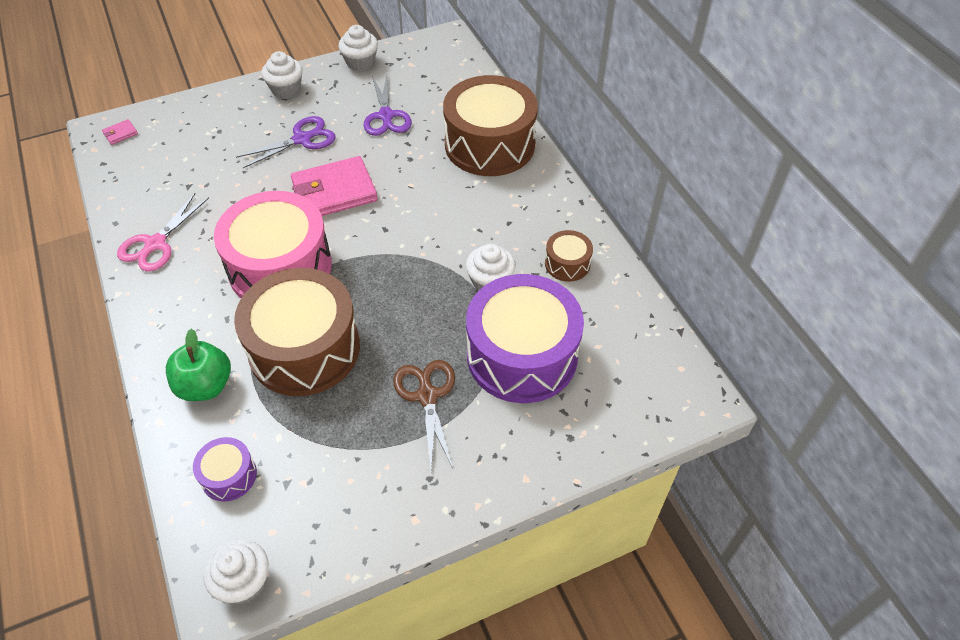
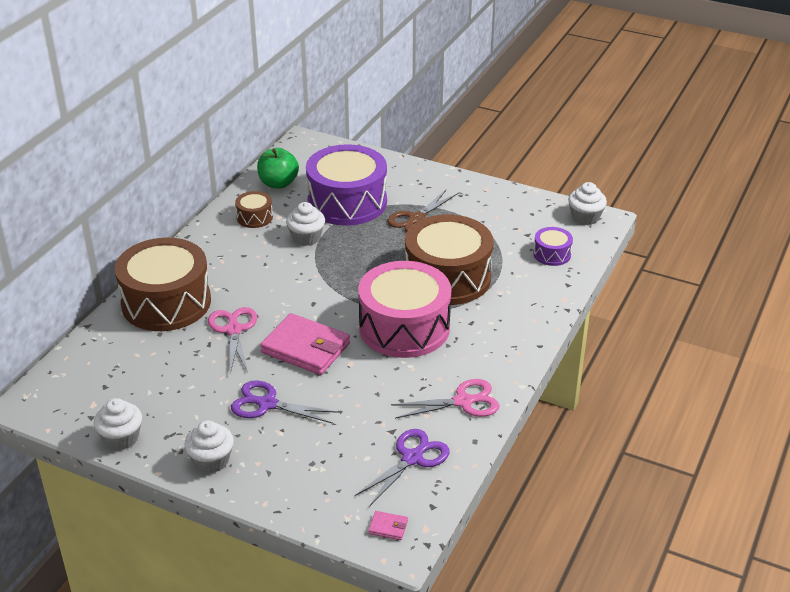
camera: 130 degrees left, 15 degrees down
(205, 386) = (522, 298): green apple -> green apple (278, 183)
(386, 116) = (186, 375): purple scissors -> purple scissors (412, 458)
(408, 164) = (233, 330): none -> pink scissors

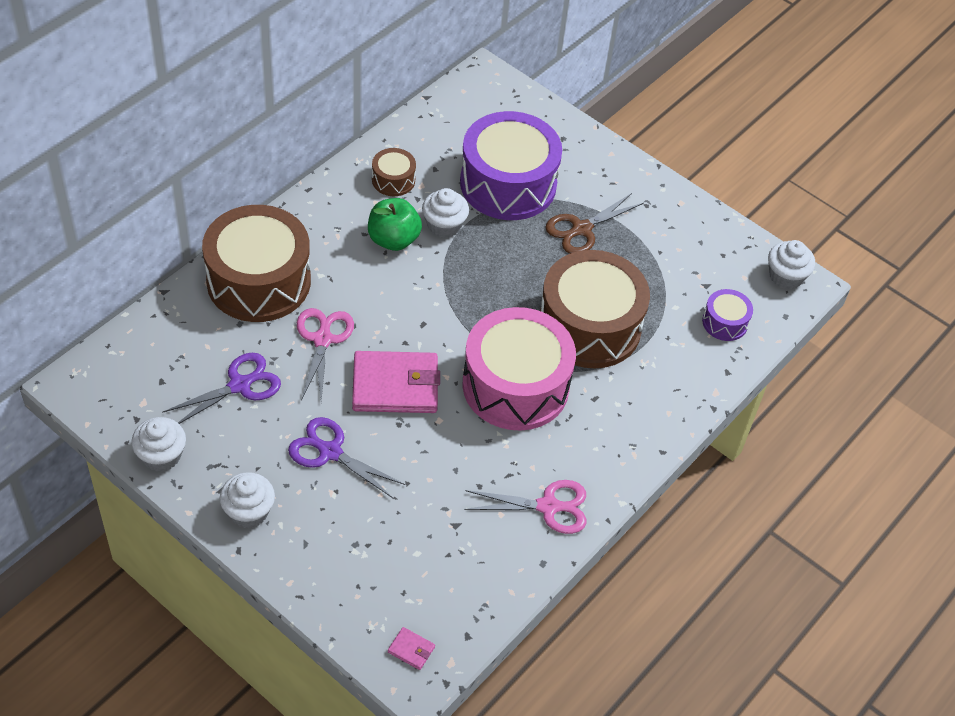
camera: 10 degrees right, 15 degrees up
(278, 183) = (436, 135): green apple -> green apple (393, 239)
(305, 348) = (395, 386): pink wallet -> pink wallet turned 45 degrees counterclockwise
(412, 458) = (466, 567): purple scissors -> purple scissors (240, 385)

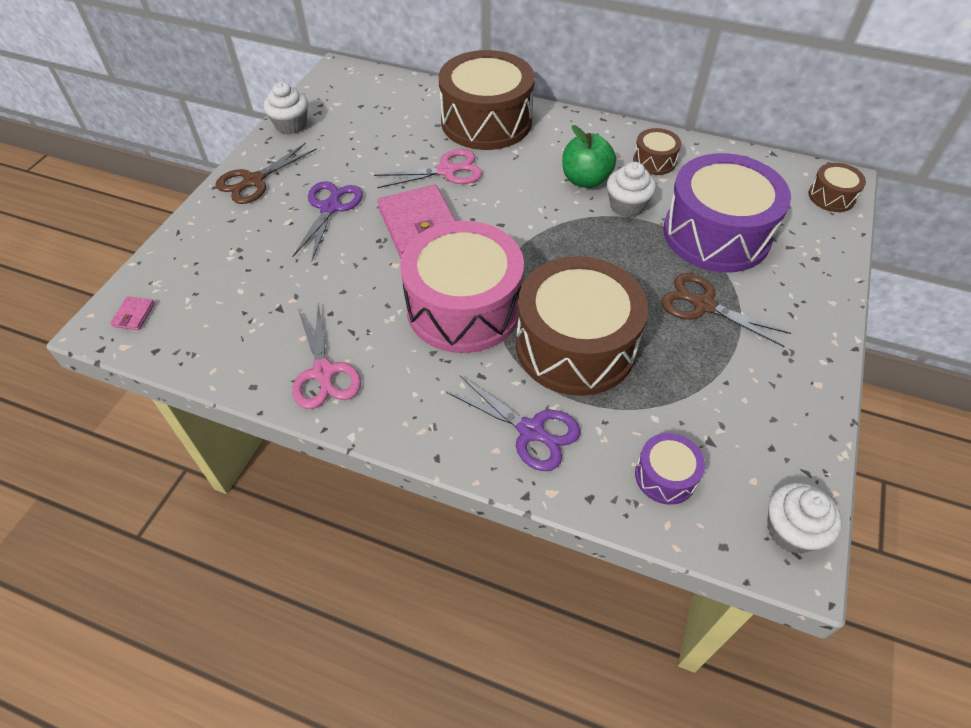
camera: 75 degrees right, 0 degrees up
(240, 385) = (376, 142): purple scissors -> purple scissors (531, 431)
(248, 511) = (253, 181): white cupcake -> brown scissors
(500, 91) = (831, 197): none -> brown drum

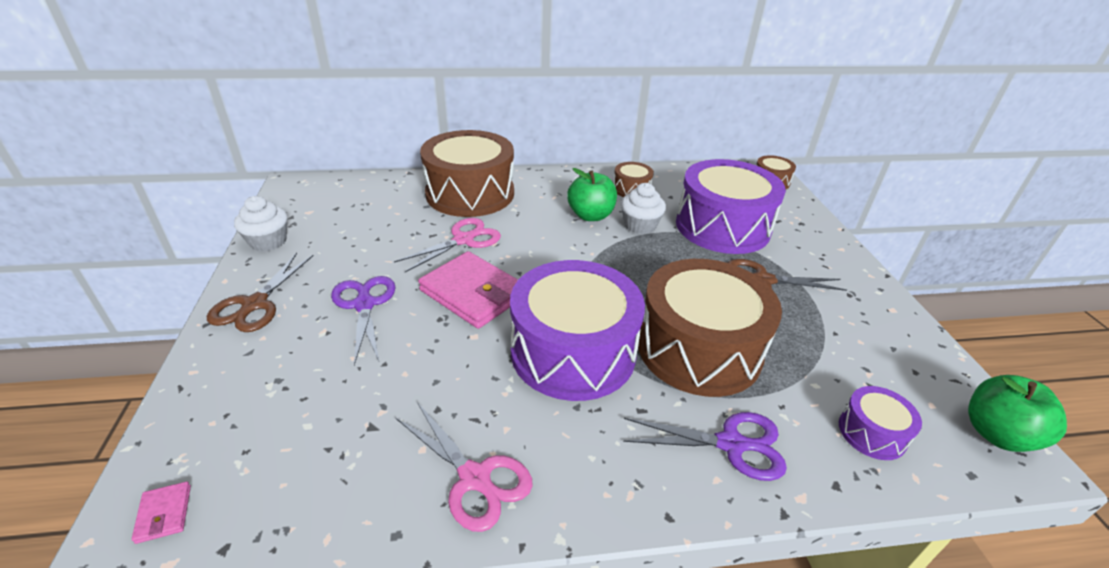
camera: 30 degrees left, 15 degrees down
(464, 307) = (573, 352): pink drum -> purple drum
(791, 530) = (997, 434): white cupcake -> green apple

